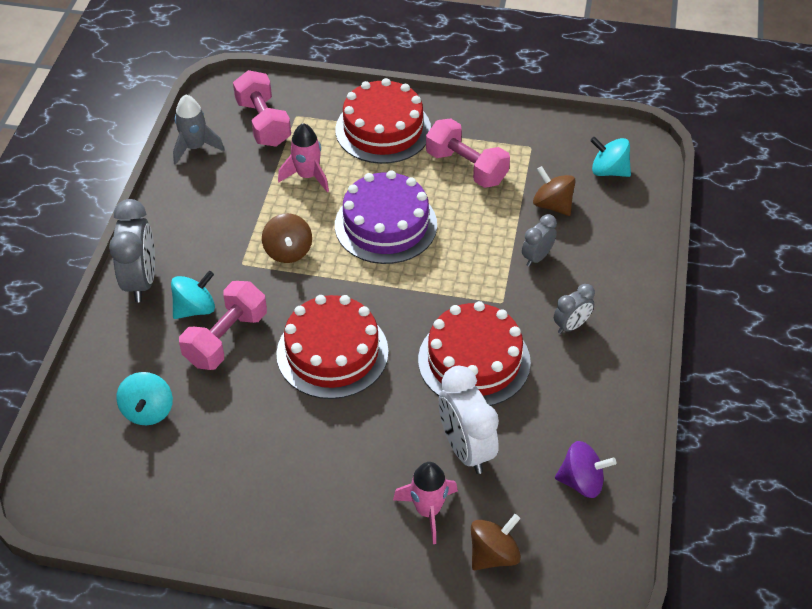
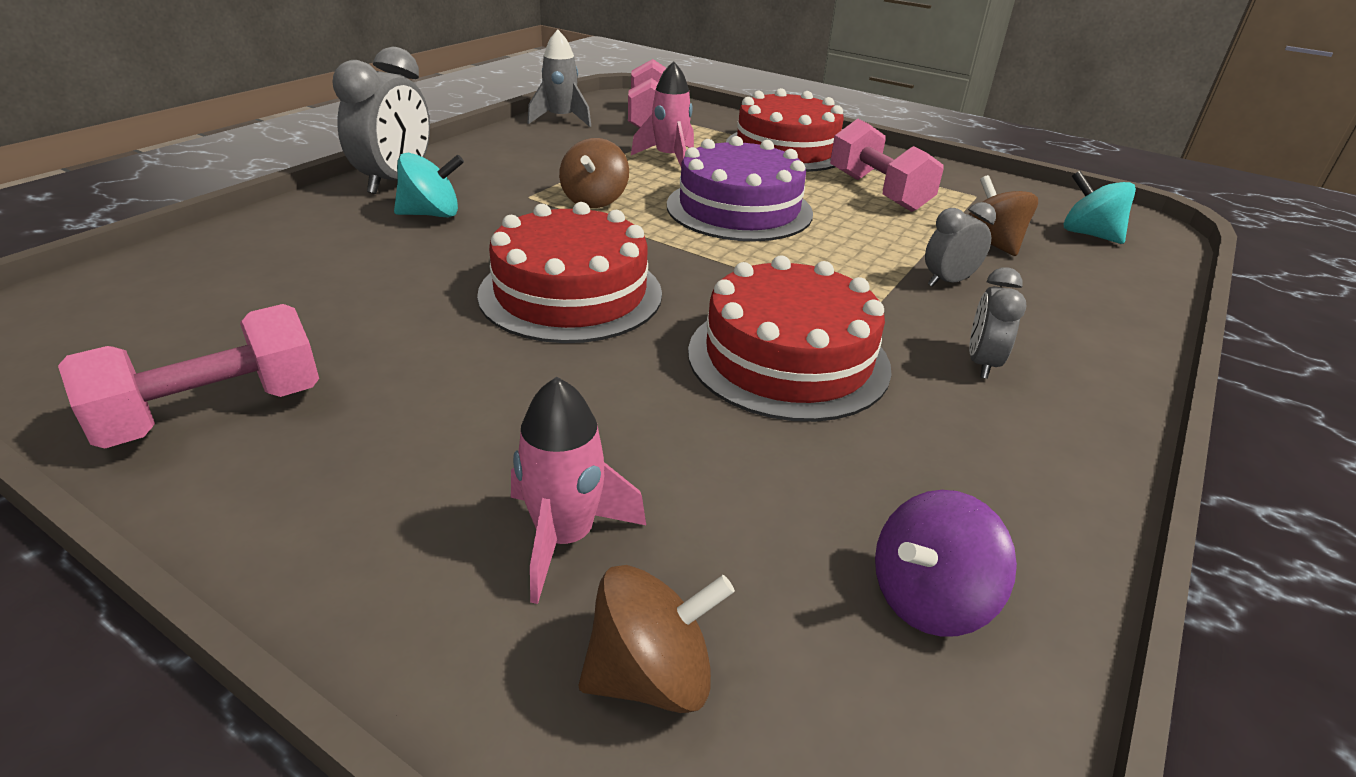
camera: 20 degrees right, 15 degrees down
(148, 411) = (260, 279): turquoise spinning top -> none
(226, 339) = (440, 246): pink dumbbell -> pink dumbbell (213, 413)
(466, 449) = (705, 465): white clock -> none
(571, 326) = (982, 363): grey clock -> grey clock turned 120 degrees clockwise
(581, 481) = (929, 599): purple spinning top -> purple spinning top turned 120 degrees clockwise

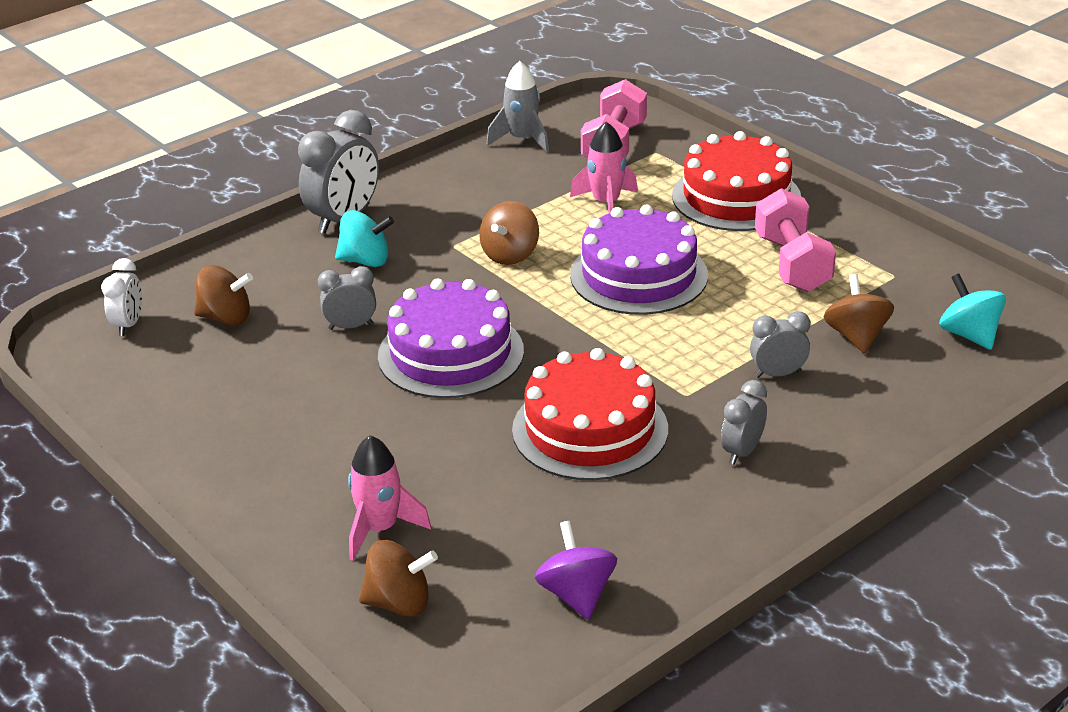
camera: 20 degrees right, 0 degrees up
(113, 298) = (128, 325): none -> white clock
(213, 413) = (191, 422): pink dumbbell -> none
(259, 280) = (226, 318): none -> brown spinning top
(432, 276) = (351, 326): none -> grey clock
(571, 293) = (451, 353): red cake -> purple cake
(929, 599) = (576, 594): purple spinning top -> purple spinning top turned 90 degrees clockwise

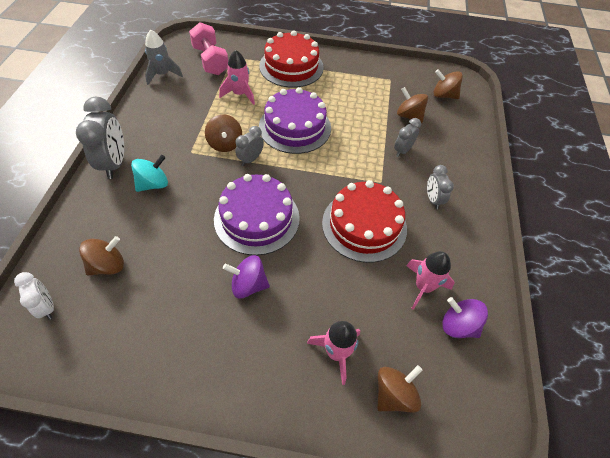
camera: 45 degrees left, 20 degrees up
(351, 326) = (188, 230): grey clock -> grey clock (250, 159)
(357, 413) = (248, 285): none -> purple spinning top
(583, 533) = (423, 287): none -> pink rocket
(792, 264) = (348, 91): pink dumbbell -> none
(969, 335) = (443, 95): turquoise spinning top -> brown spinning top

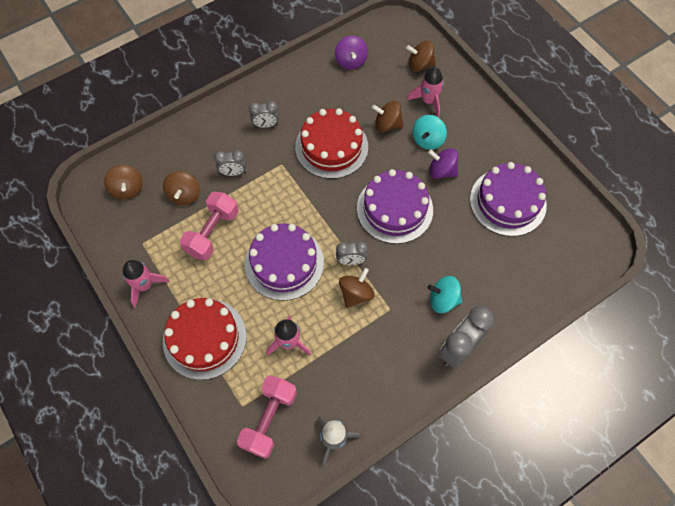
camera: 130 degrees left, 10 degrees up
(47, 307) = (573, 256): white clock -> none
(108, 265) = (519, 255): brown spinning top -> brown spinning top (387, 124)
(155, 308) = (507, 202): none -> purple cake
(248, 285) = (441, 171): purple spinning top -> purple spinning top turned 150 degrees clockwise
(292, 306) = (427, 140): none -> turquoise spinning top
(361, 110) = (212, 232): none -> pink dumbbell
(423, 287) = (343, 89): pink rocket -> pink rocket (145, 285)
(433, 199) = (266, 125): grey clock -> grey clock turned 45 degrees clockwise

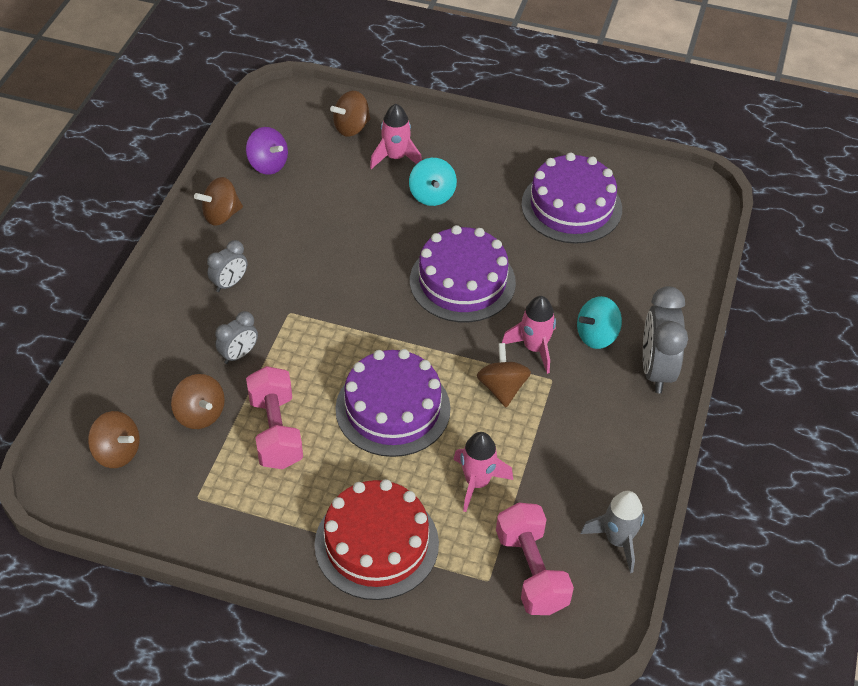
camera: 40 degrees left, 15 degrees down
(145, 285) = (247, 539): pink rocket -> pink rocket (534, 348)
(331, 147) = (331, 262): red cake -> none
(351, 261) = (465, 360): grey clock -> none
(387, 124) = (373, 205): brown spinning top -> brown spinning top (221, 215)
(441, 171) = (476, 217): purple spinning top -> none

